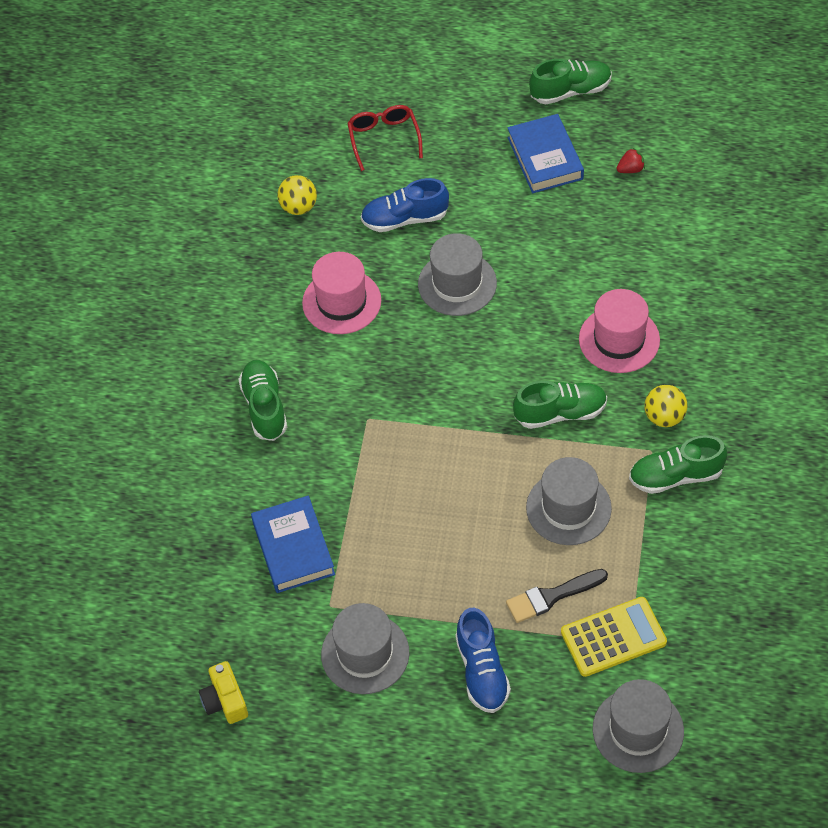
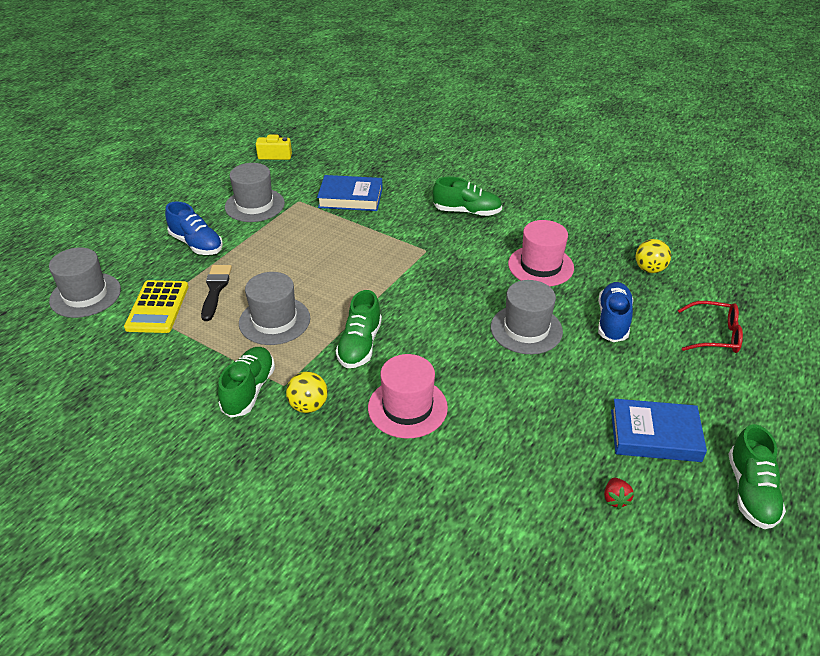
camera: 110 degrees right, 15 degrees down
(482, 671) = (196, 244): blue shoe -> blue shoe turned 150 degrees counterclockwise

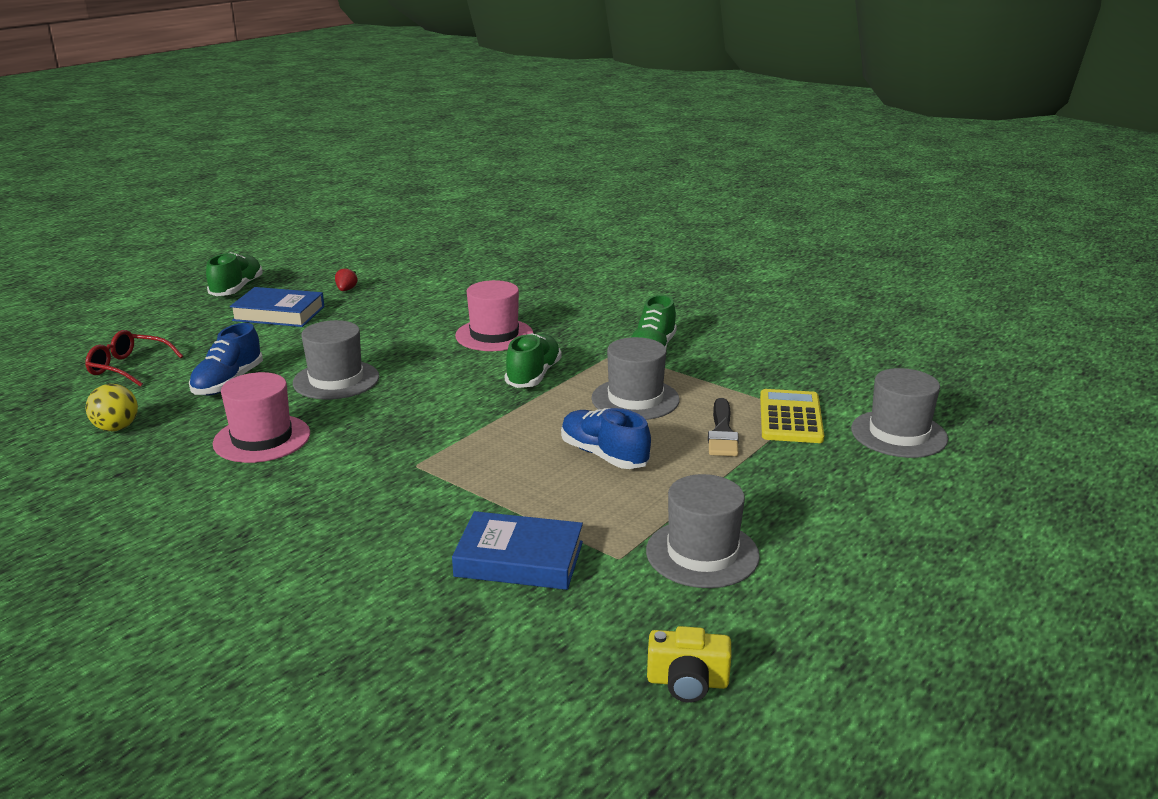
camera: 175 degrees left, 15 degrees down
(196, 244) = (778, 490): blue shoe -> blue shoe (604, 455)
(308, 406) = (590, 339): yellow ball -> none
(467, 212) = (316, 521): green shoe -> none

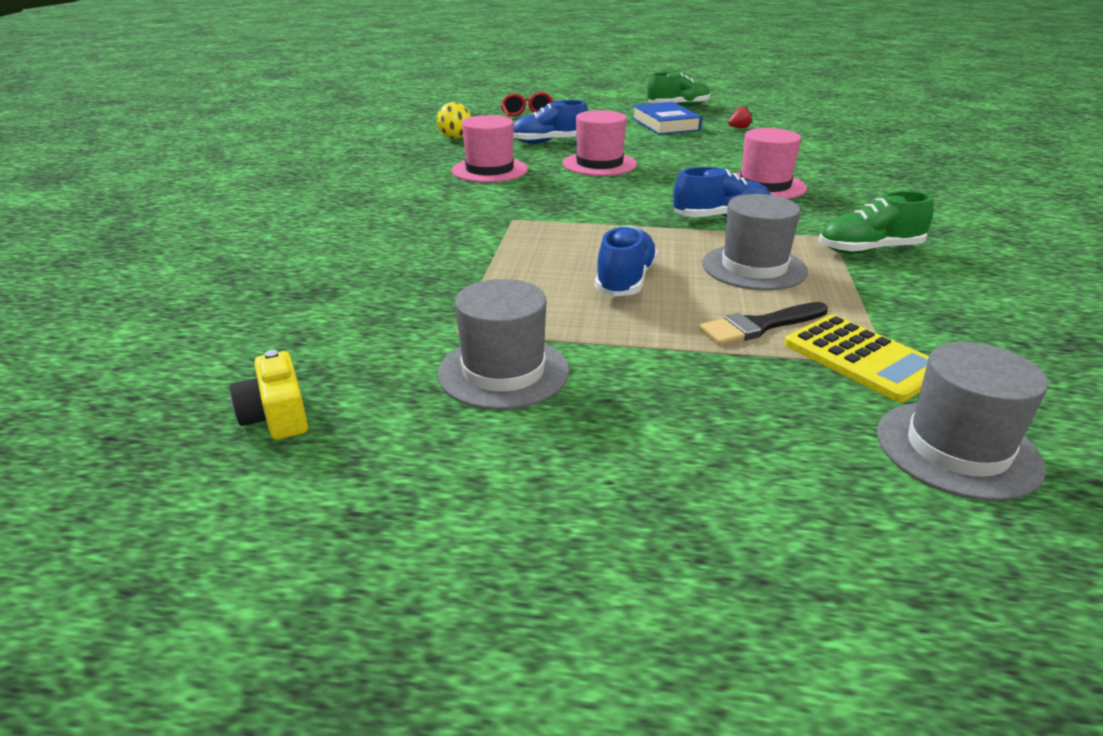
camera: 60 degrees right, 5 degrees up
(336, 380) = (599, 164): grey hat -> pink hat
(519, 559) = (415, 291): blue book -> none
(533, 376) = (721, 217): green shoe -> blue shoe
(790, 417) = (862, 358): yellow calculator -> yellow calculator turned 75 degrees clockwise

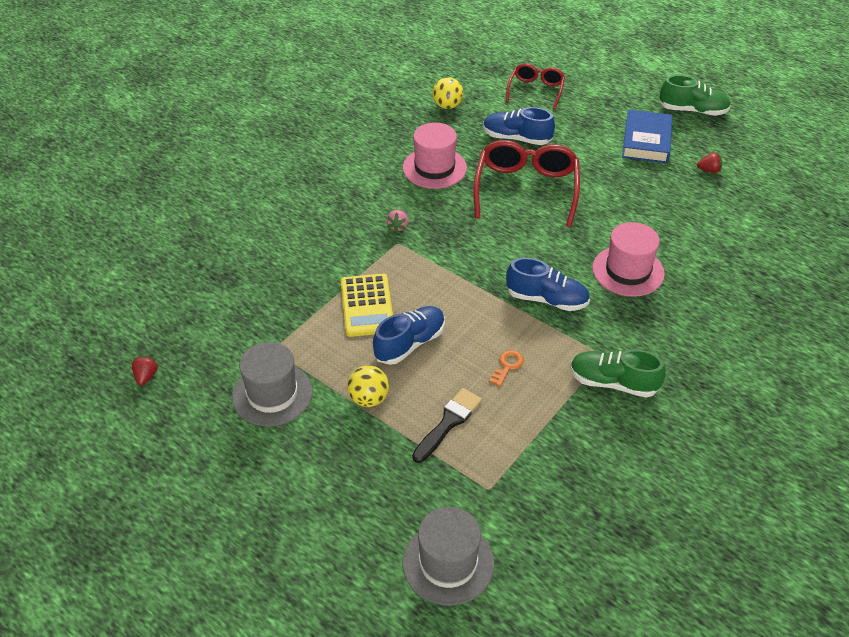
camera: 30 degrees right, 15 degrees up
(276, 416) = (146, 376): yellow camera -> red strawberry
(498, 209) = (398, 226): none -> pink strawberry
(599, 164) = (526, 189): pink hat -> red glasses
(638, 336) = (369, 399): none -> yellow ball
(754, 267) = (507, 366): grey hat -> orange key
(759, 326) = (448, 423): black brush -> black brush turned 120 degrees clockwise
(862, 358) = (478, 478): yellow calculator -> yellow calculator (367, 305)

